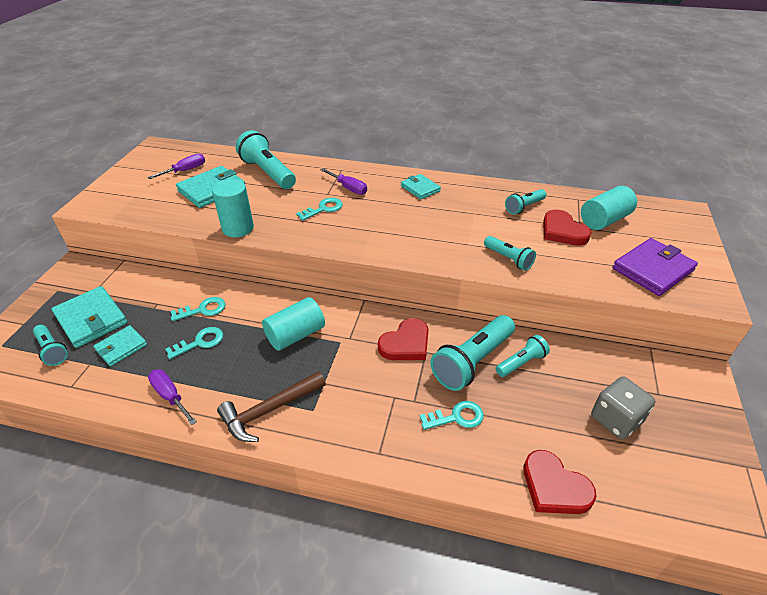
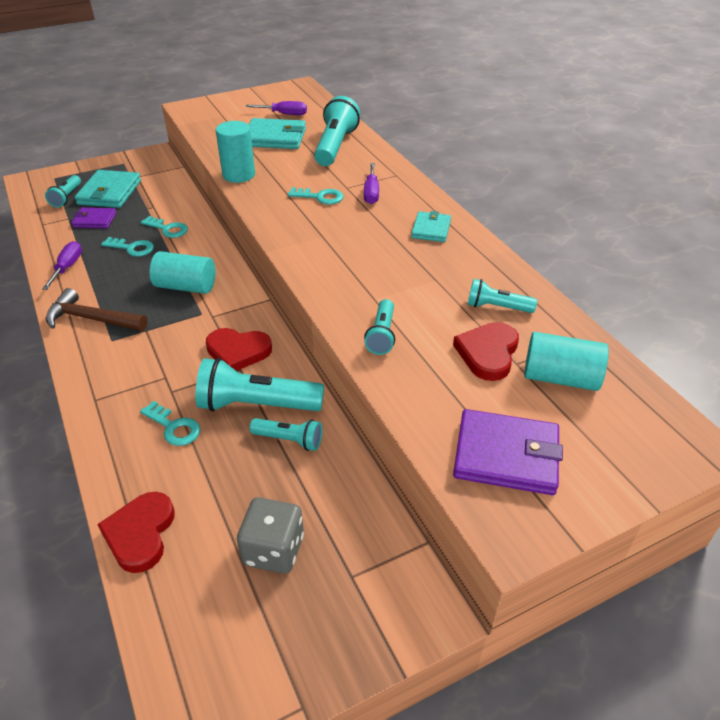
camera: 50 degrees right, 0 degrees up
(121, 347) = (95, 220): turquoise wallet -> purple wallet

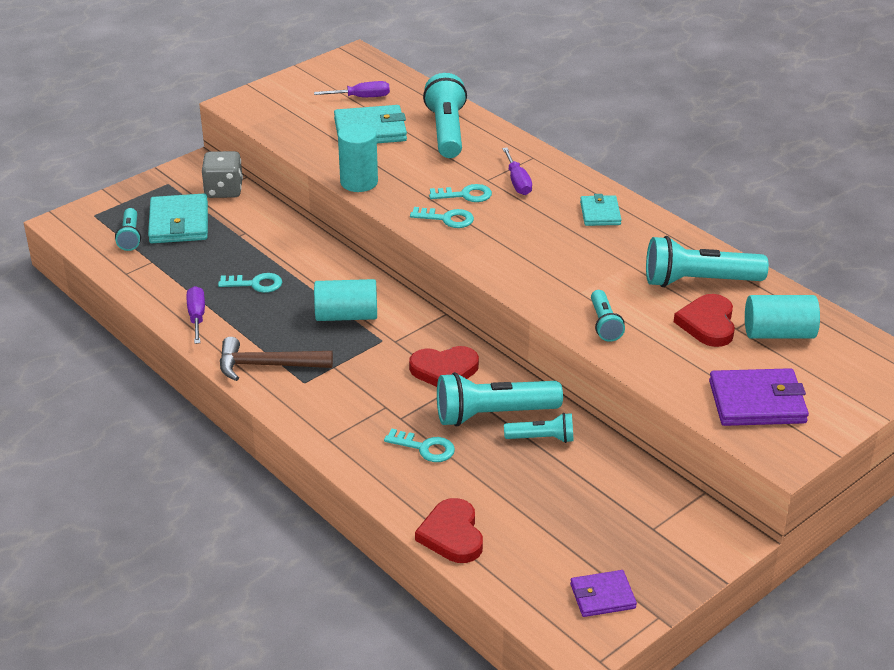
camera: 15 degrees left, 5 degrees down
(95, 220) = (187, 259): purple wallet -> purple wallet (602, 596)
(168, 229) = (281, 256): turquoise key -> turquoise key (447, 219)
(273, 550) = (577, 523): grey dice -> grey dice (224, 190)
(496, 307) = (698, 281): turquoise flashlight -> turquoise flashlight, size x1.80

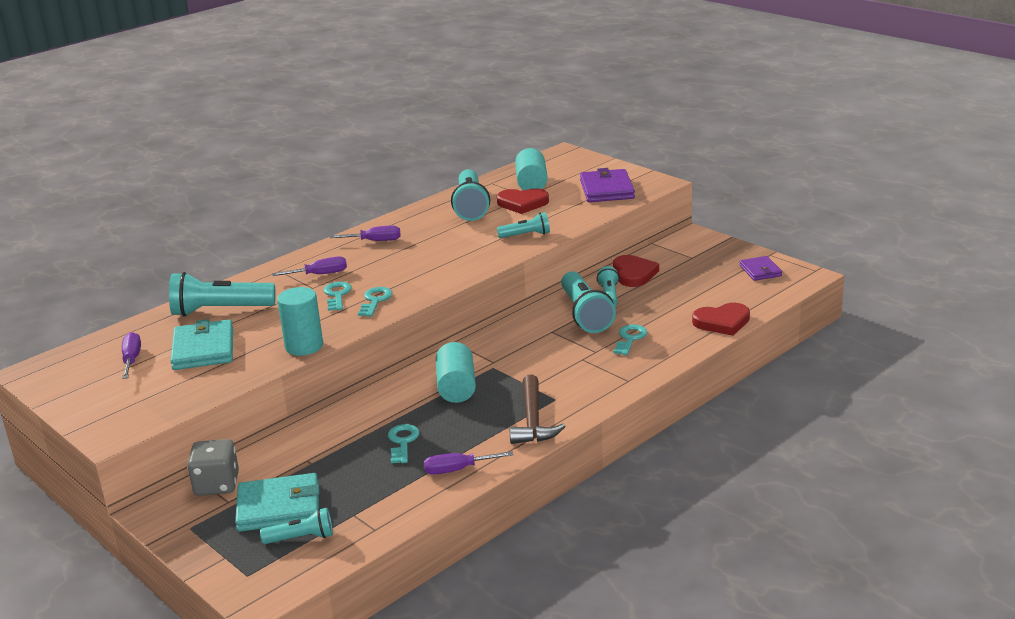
camera: 90 degrees left, 10 degrees down
(444, 370) = (532, 337): red heart -> red heart (634, 274)
(600, 213) = (375, 241): turquoise wallet -> purple screwdriver

